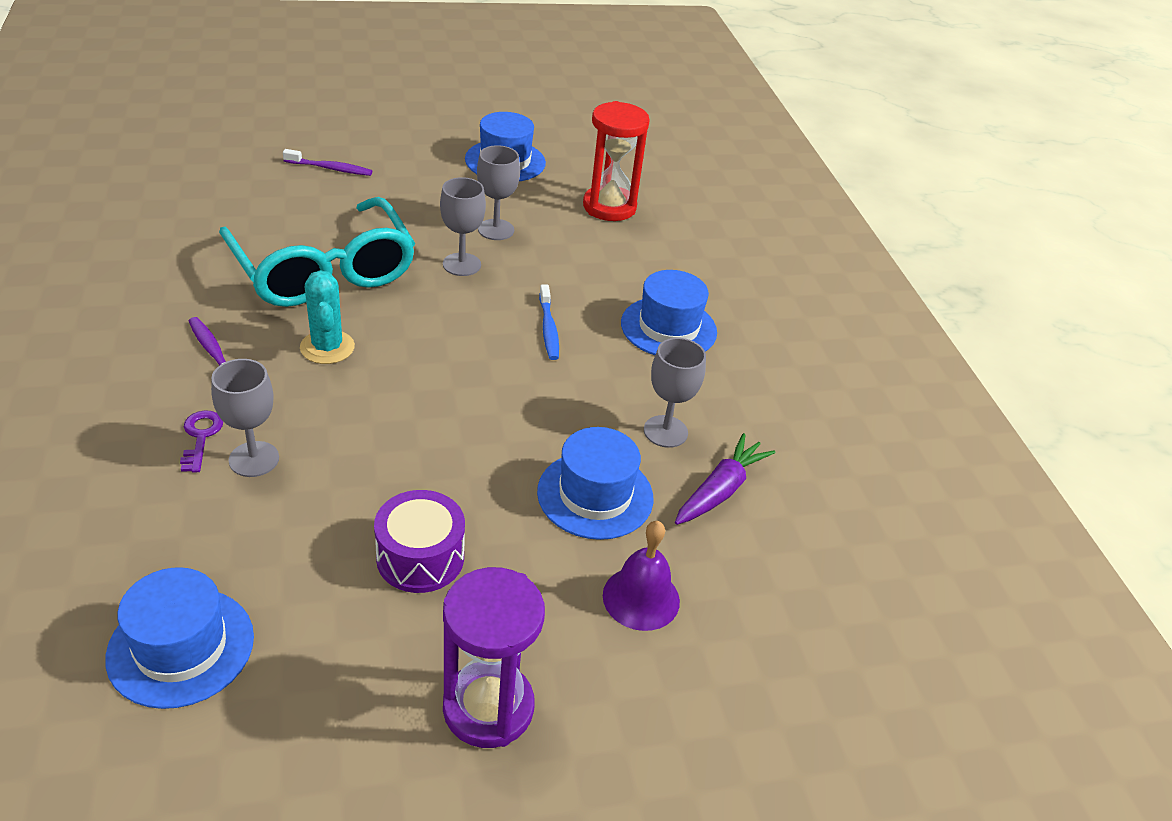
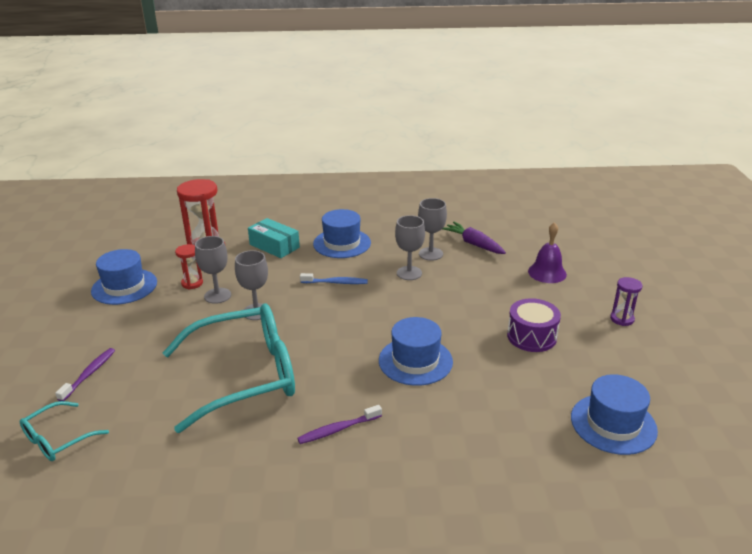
camera: 75 degrees left, 10 degrees down
(201, 437) = (434, 429): purple key -> none
(227, 170) = (58, 439): none -> turquoise glasses
(254, 459) = (456, 402): grey goblet -> grey goblet (409, 273)
(327, 347) = (341, 372): turquoise cactus -> none
(488, 708) = (622, 319): purple hourglass -> purple hourglass, size x0.53
(522, 207) = (192, 283): none -> red hourglass
(595, 495) = (479, 279): blue hat -> blue hat (415, 361)
(639, 262) = (274, 246): none -> turquoise box

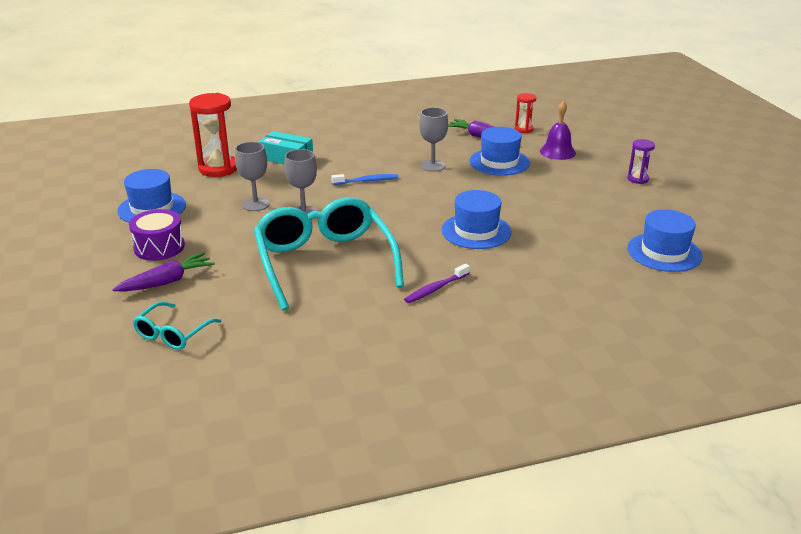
camera: 15 degrees left, 0 degrees up
(89, 374) = (167, 281): purple toothbrush -> purple carrot
(192, 283) = (222, 197): red hourglass -> red hourglass (524, 129)
(245, 375) = (324, 262): turquoise glasses -> turquoise glasses turned 75 degrees counterclockwise
(342, 243) = (353, 149): blue hat -> blue hat (499, 162)
(430, 254) = (444, 148): grey goblet -> none
(531, 336) = (568, 201): purple drum -> purple drum (159, 247)

